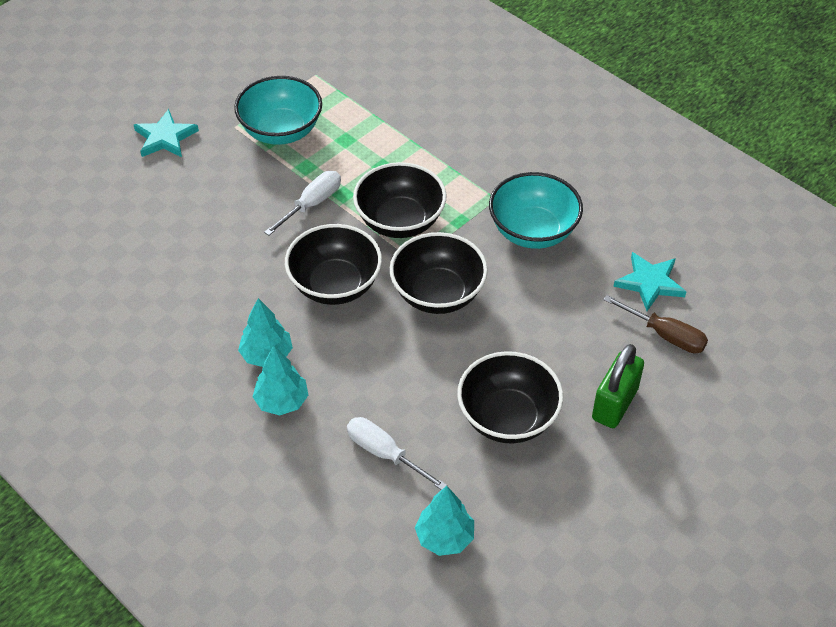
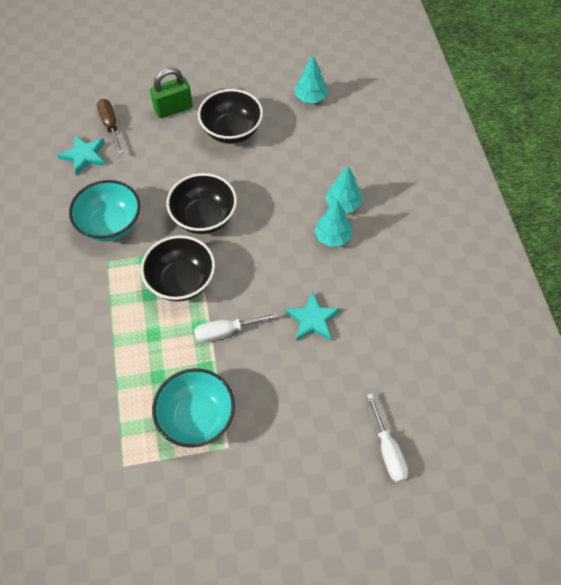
camera: 145 degrees left, 10 degrees up
(165, 138) = (289, 471): turquoise star -> turquoise star (312, 319)
(335, 285) = (259, 259): black bowl -> none
(384, 453) = (308, 148): white screwdriver -> white screwdriver (388, 450)

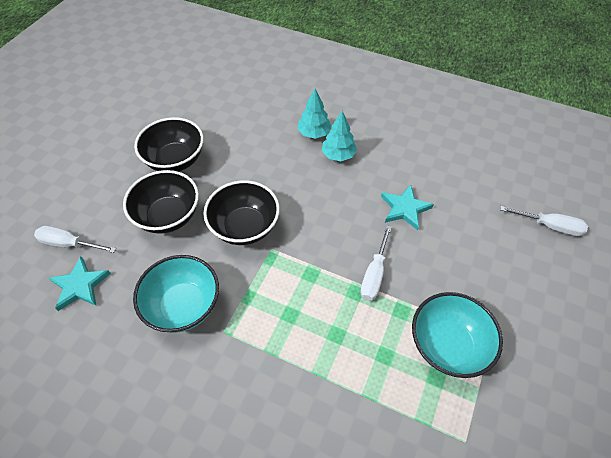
camera: 55 degrees left, 5 degrees down
(110, 125) = (69, 244): brown screwdriver -> white screwdriver
(173, 109) = (107, 186): green padlock -> none
(181, 281) = (297, 280): black bowl -> black bowl (168, 216)
(310, 98) = (197, 97): turquoise tree -> none

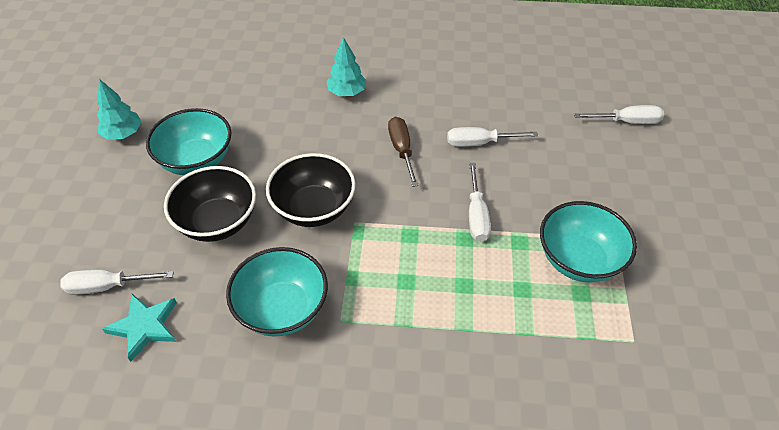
camera: 20 degrees left, 5 degrees down
(175, 160) = (196, 160): black bowl -> turquoise bowl
(337, 196) = (401, 150): none -> brown screwdriver
(338, 155) = (384, 108): turquoise tree -> turquoise tree (123, 134)
(405, 208) = (479, 143): turquoise star -> white screwdriver

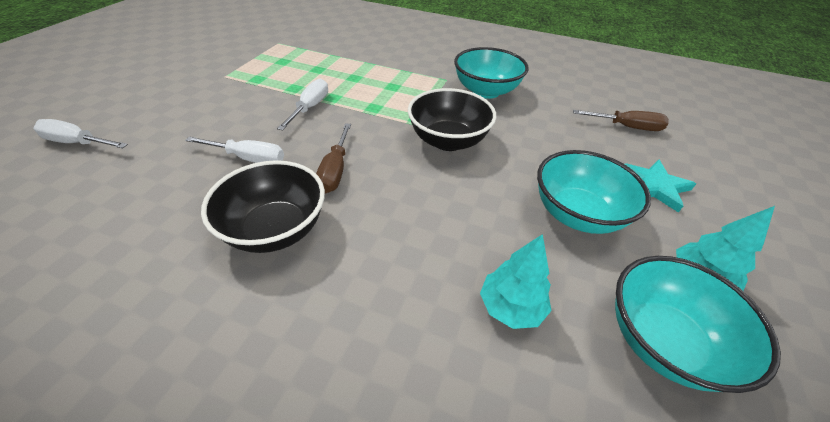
camera: 165 degrees left, 5 degrees down
(106, 286) = (627, 127): white screwdriver -> brown screwdriver
(144, 327) = (585, 101): turquoise star -> turquoise star (654, 186)
(217, 222) = (541, 149): black bowl -> black bowl (276, 229)
(347, 92) = (359, 266): turquoise tree -> turquoise tree (510, 307)
(579, 260) = (264, 73): turquoise bowl -> turquoise bowl (662, 341)

